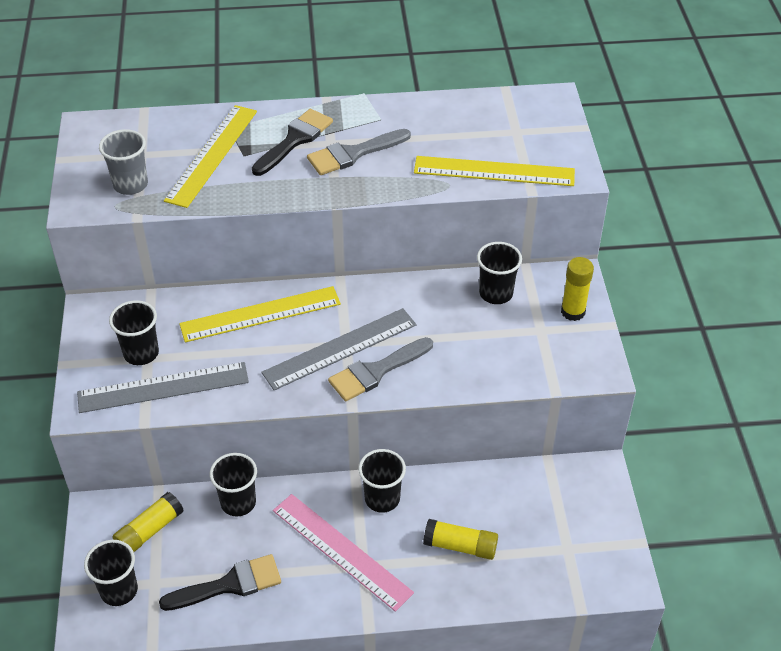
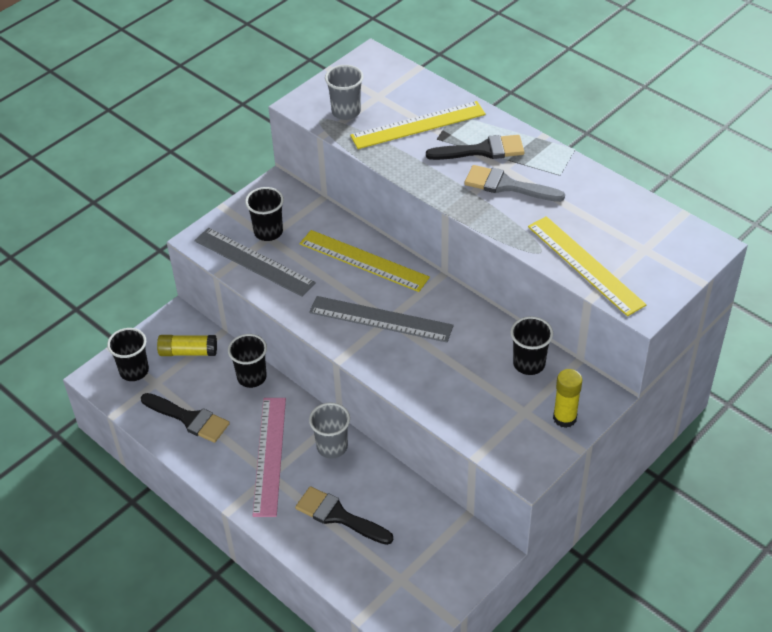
camera: 50 degrees right, 0 degrees up
(376, 371) = (382, 350): grey brush -> none
(382, 499) = (332, 447): black cup -> grey cup
(460, 546) = (339, 516): yellow glue stick -> black brush

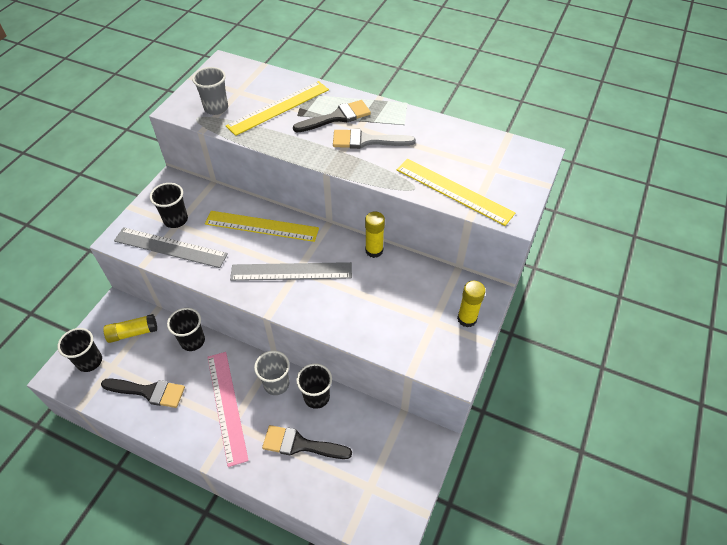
camera: 20 degrees left, 5 degrees up
(485, 318) = (374, 250): none -> yellow glue stick
(529, 364) = (422, 280): black cup -> black cup (316, 397)

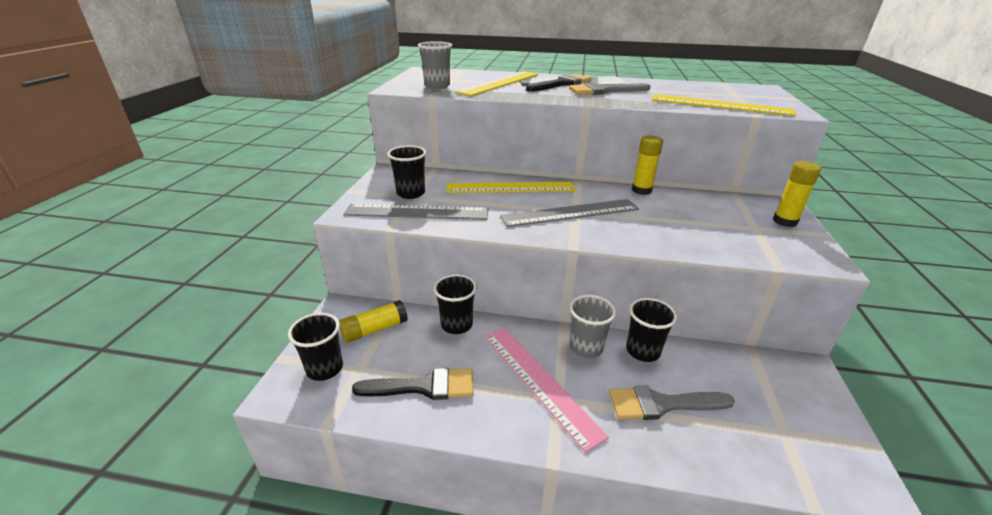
camera: 15 degrees left, 20 degrees down
(301, 444) = (662, 404): black brush -> grey brush

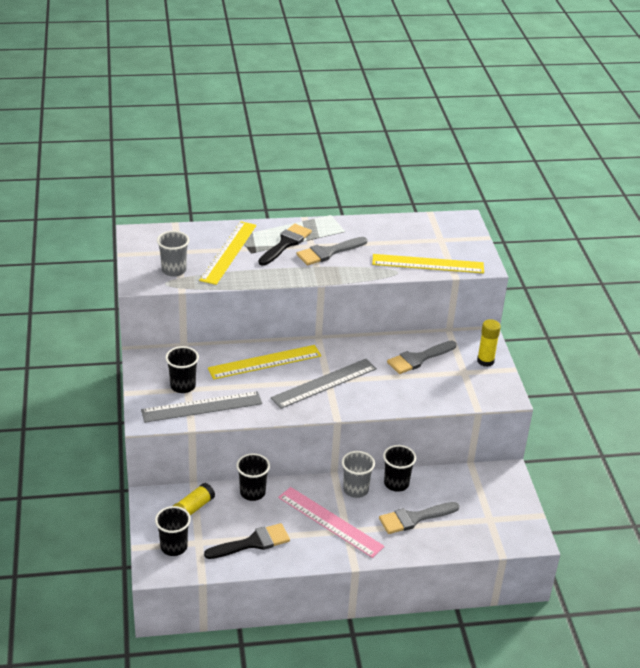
camera: 20 degrees left, 5 degrees up
(641, 190) = (375, 344): yellow glue stick -> none
(694, 208) = (418, 358): none -> grey brush

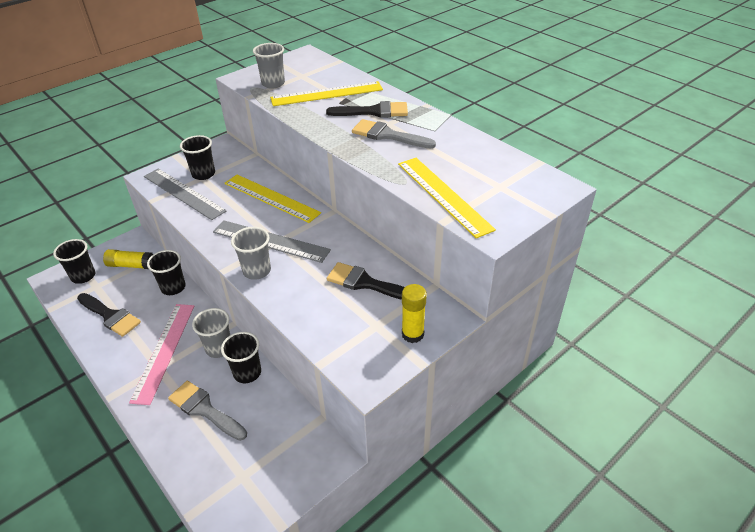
camera: 60 degrees right, 5 degrees up
(354, 403) = (257, 271): none -> grey cup
(418, 358) = (366, 283): grey brush -> black brush

